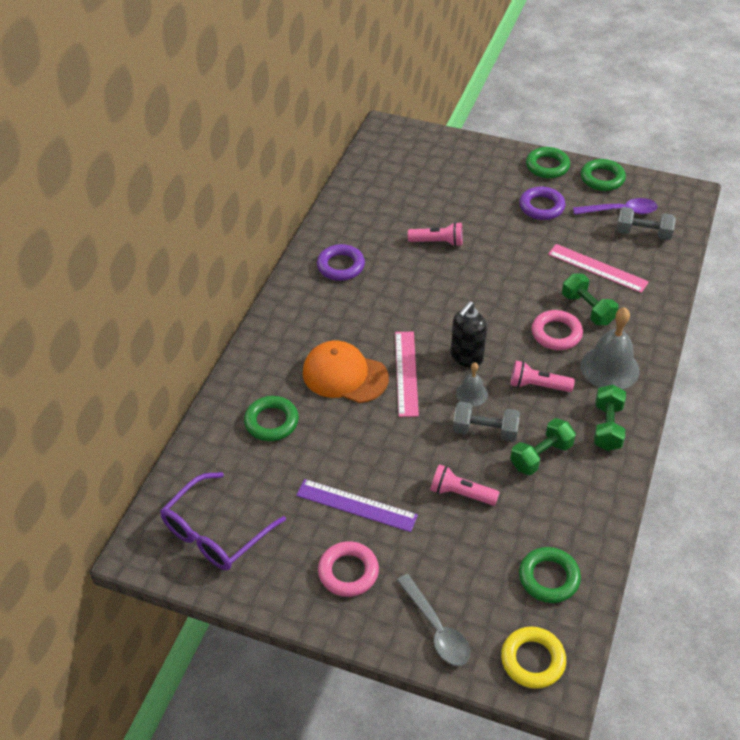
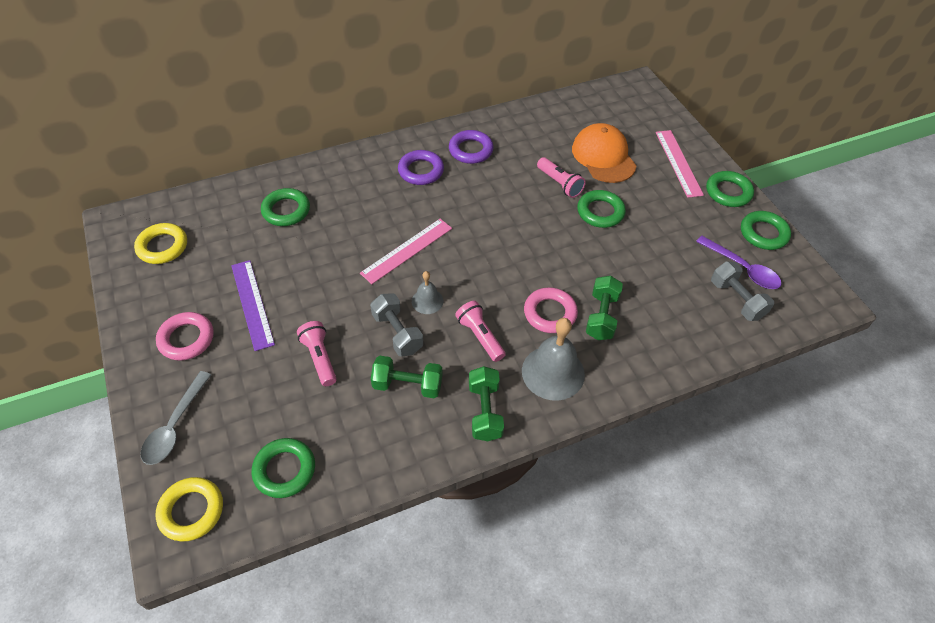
camera: 45 degrees right, 5 degrees up
(215, 532) = (162, 247): purple glasses -> yellow ring
(345, 375) = (368, 219): orange cap -> orange cap (603, 156)
(466, 357) = (461, 274): black soap dispenser -> none
(491, 241) = (600, 212): none -> green ring
(541, 207) = (678, 217): purple ring -> purple ring (421, 171)
(597, 268) = (656, 294): pink ruler -> pink ruler (678, 163)
(607, 427) = (485, 411): green dumbbell -> green dumbbell turned 60 degrees counterclockwise

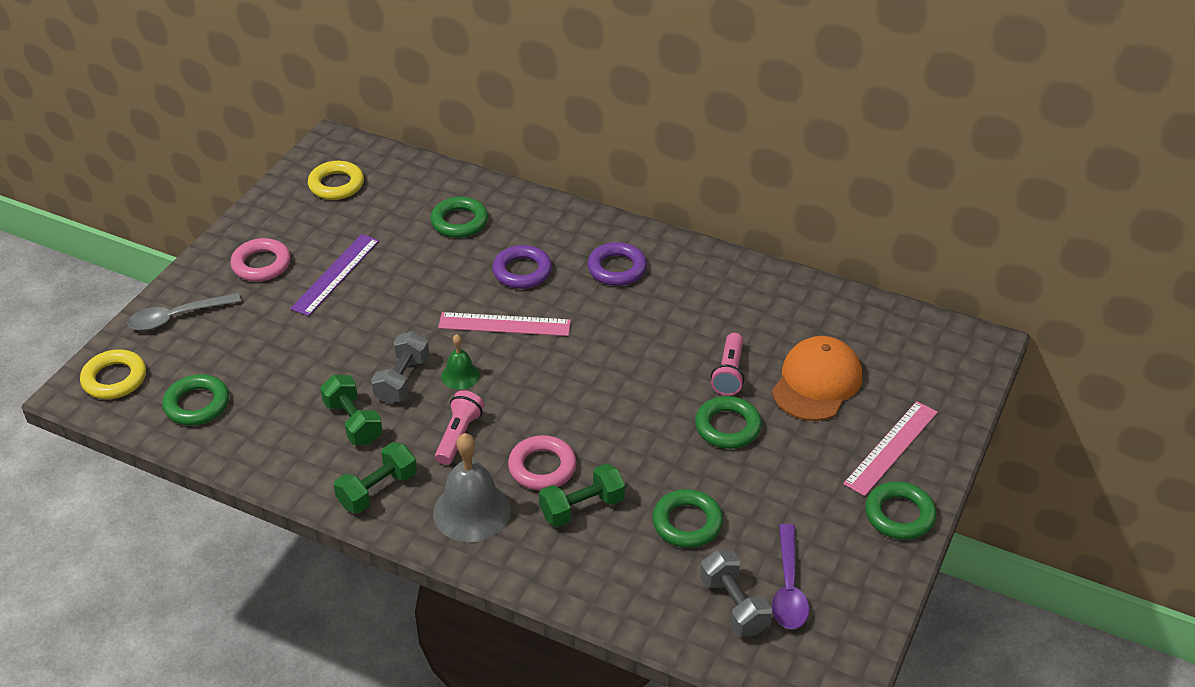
camera: 50 degrees right, 10 degrees down
(320, 358) = (324, 351): pink flashlight -> none
(427, 301) = (460, 375): grey bell -> green bell
(470, 150) = (691, 283): purple ring -> purple ring (522, 271)
(736, 300) = (734, 605): grey dumbbell -> grey dumbbell turned 45 degrees counterclockwise
(763, 233) = (870, 579): green ring -> green ring (687, 523)

